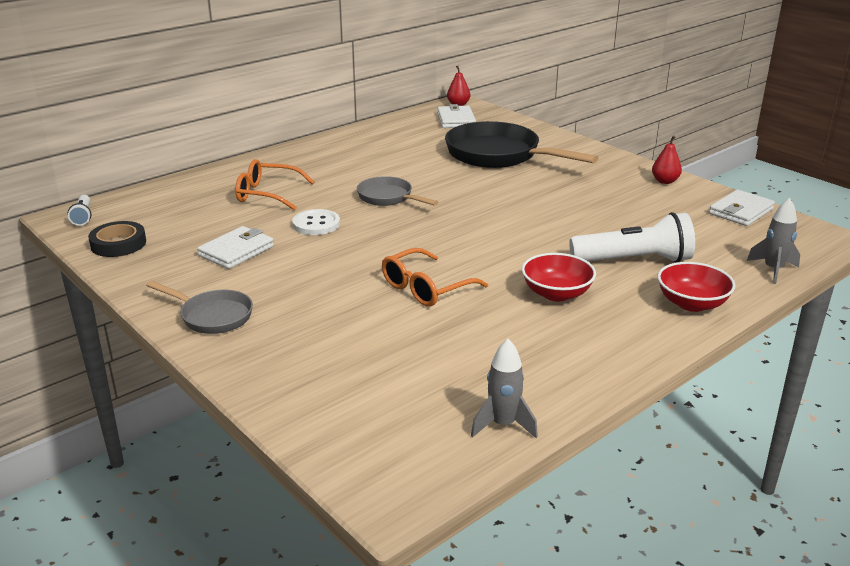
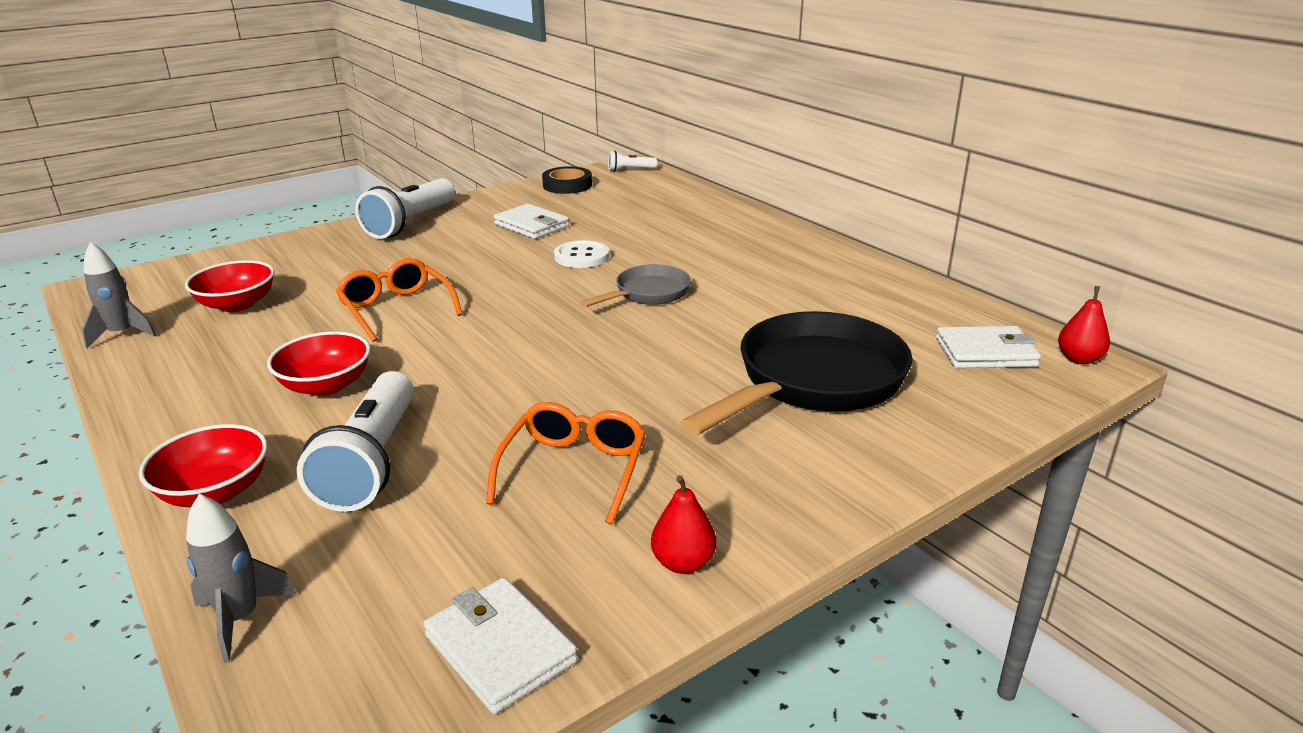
camera: 95 degrees right, 0 degrees up
(212, 316) = (411, 223): grey pan -> white flashlight
(267, 194) = (670, 232): orange glasses -> orange glasses (574, 469)
(427, 373) = (237, 304): none -> red bowl

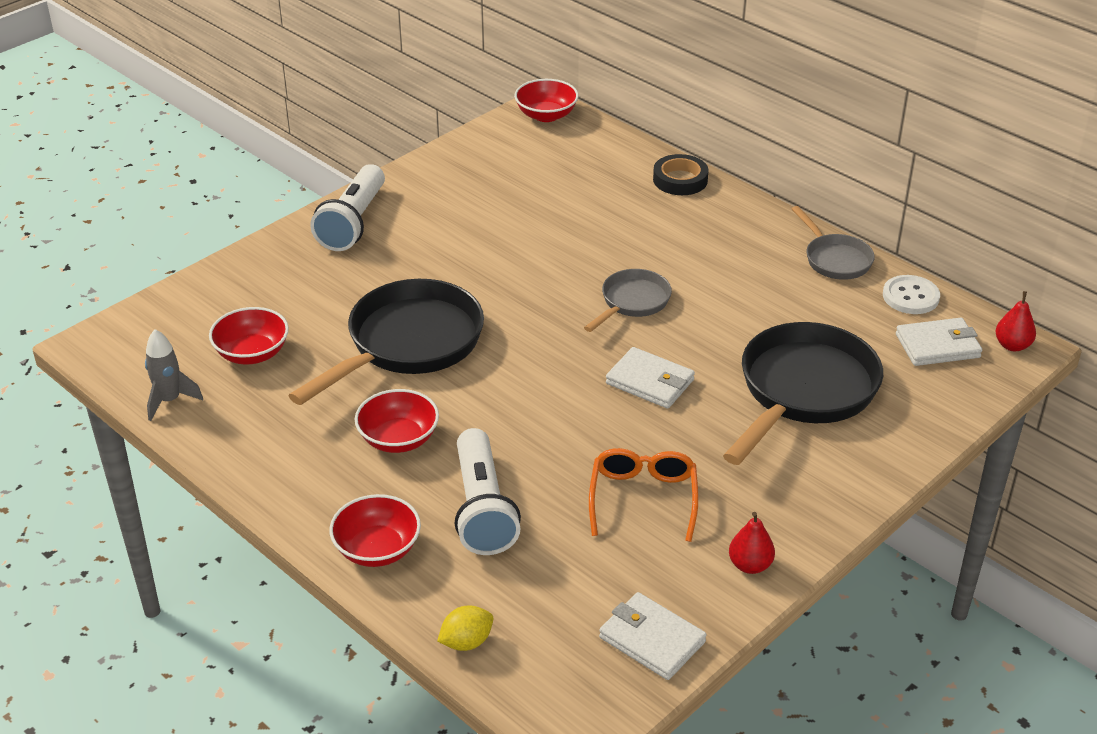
camera: 10 degrees left, 10 degrees up
(240, 618) = (466, 642): grey rocket -> yellow lemon
(396, 309) = (408, 344): orange glasses -> black pan
(531, 225) = (480, 216): white wallet -> white wallet (650, 382)
(567, 185) = (489, 147): black tape -> black tape (680, 180)
(581, 256) = (550, 257): white button -> white button (910, 297)
(630, 170) = (546, 115): white flashlight -> red bowl
(878, 276) = (835, 259): none -> grey pan

